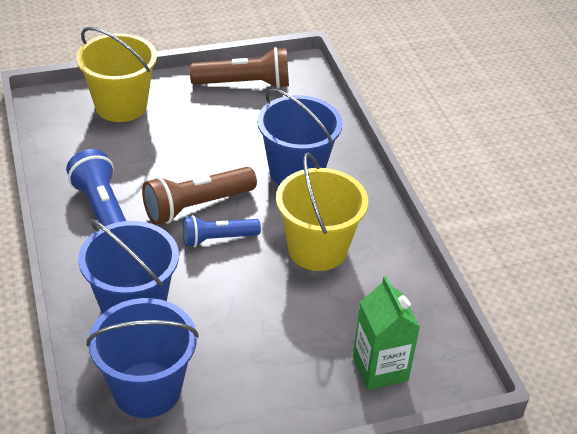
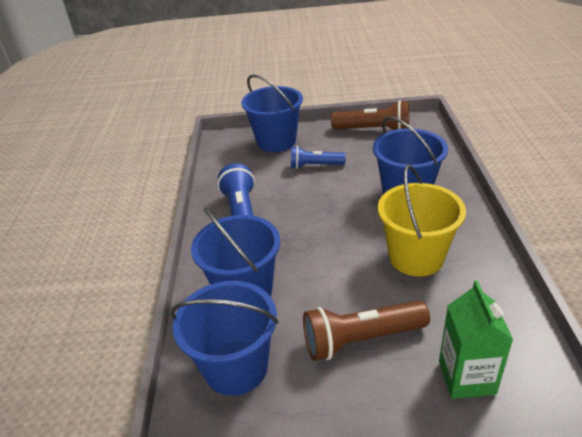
camera: 20 degrees right, 5 degrees down
(121, 106) = (276, 141): yellow bucket -> blue bucket
(197, 206) = (317, 214): brown flashlight -> brown flashlight (361, 339)
(218, 239) = (329, 241): blue flashlight -> blue flashlight (315, 166)

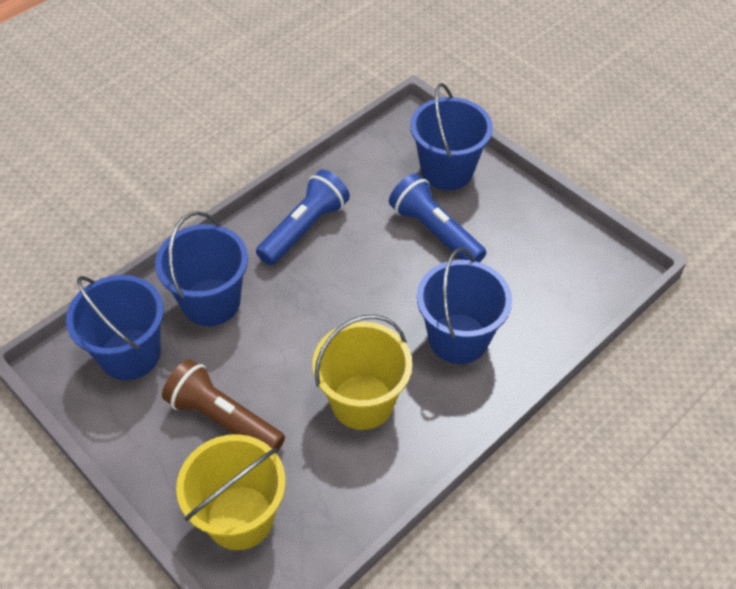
camera: 45 degrees right, 15 degrees up
(315, 166) = (435, 232): blue flashlight -> blue flashlight, size x1.53
(374, 130) = (554, 240): brown flashlight -> none
(466, 377) = (240, 517): green carton -> yellow bucket

